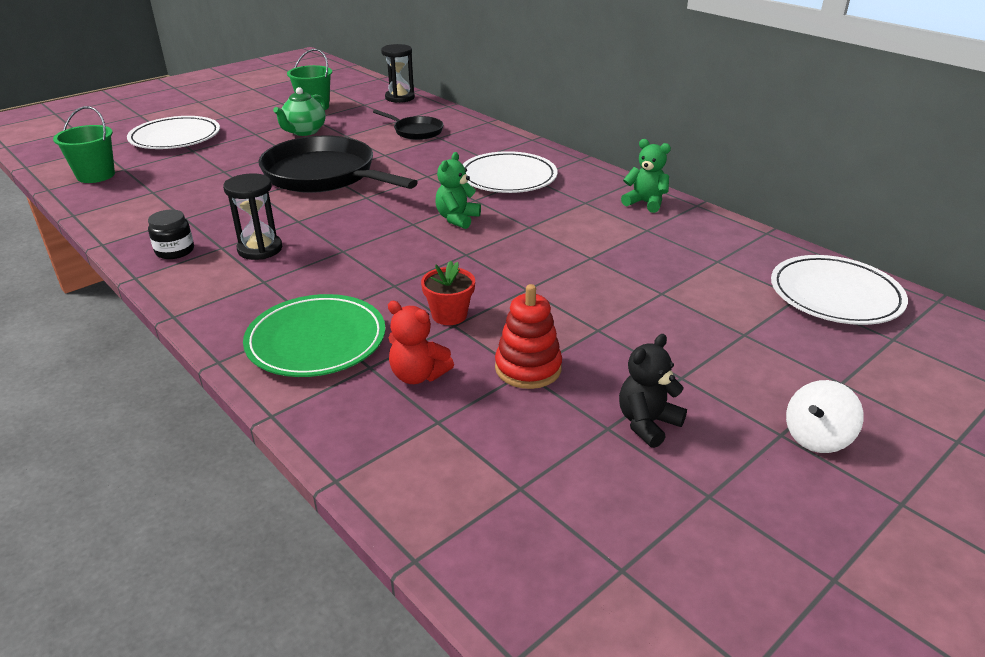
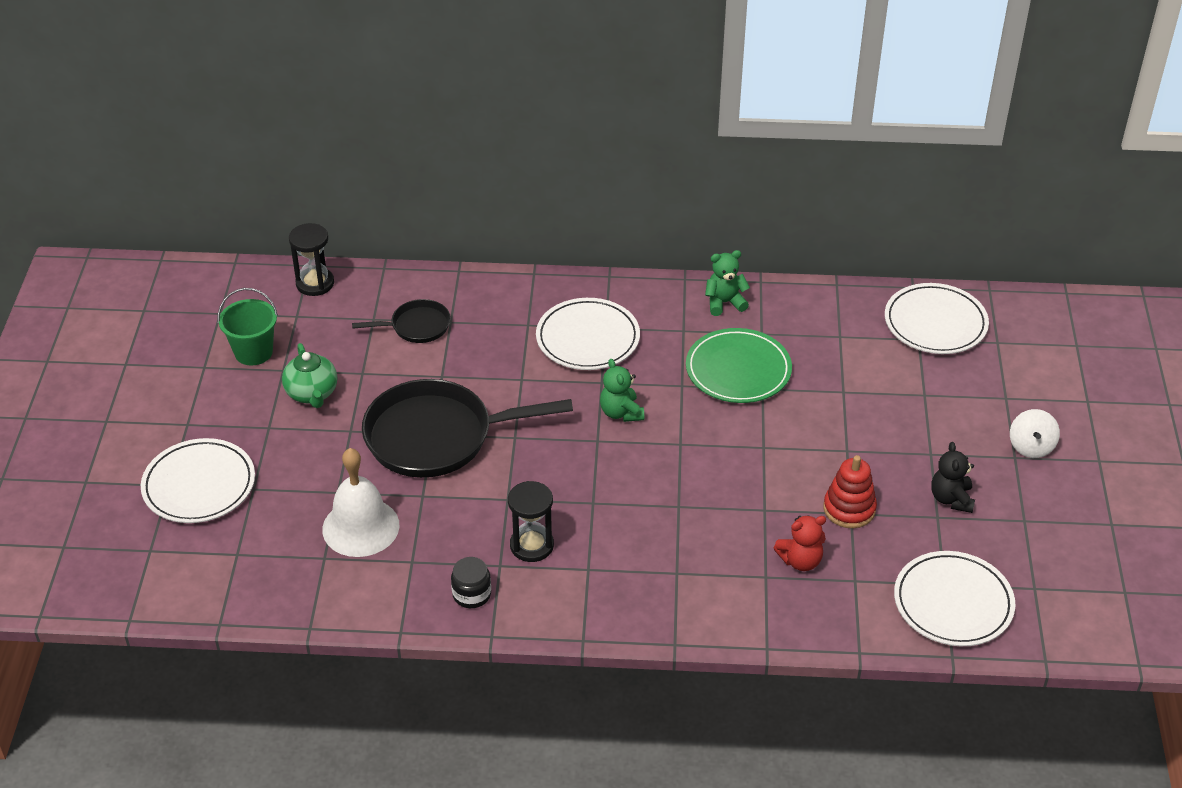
camera: 45 degrees left, 10 degrees up
(96, 175) = (228, 579): green bucket -> none
(198, 190) = (360, 527): none -> white bell
(316, 340) = (705, 584): green plate -> green plate (738, 370)
(449, 315) = (750, 504): red flower pot -> none
(501, 511) = (953, 603): none -> white plate

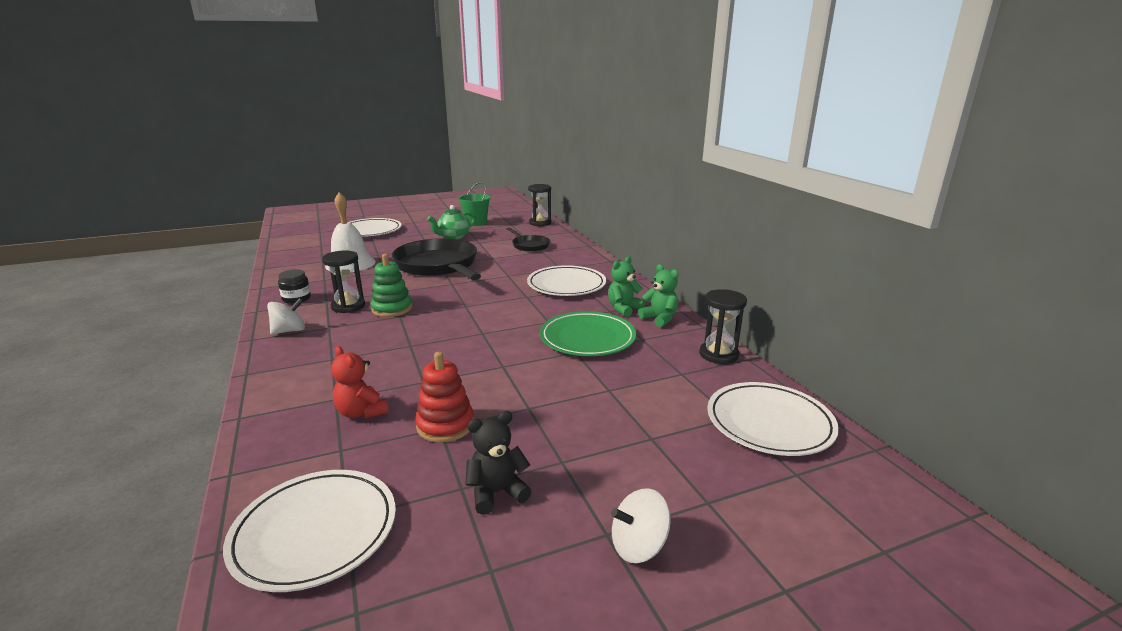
camera: 65 degrees right, 20 degrees down
(565, 506) = (392, 309): none -> green stacking toy
(578, 605) = (289, 331): none -> white spinning top
(621, 413) = (500, 307): green teddy bear -> green teddy bear (624, 309)
(819, 298) = (718, 354): none -> black hourglass

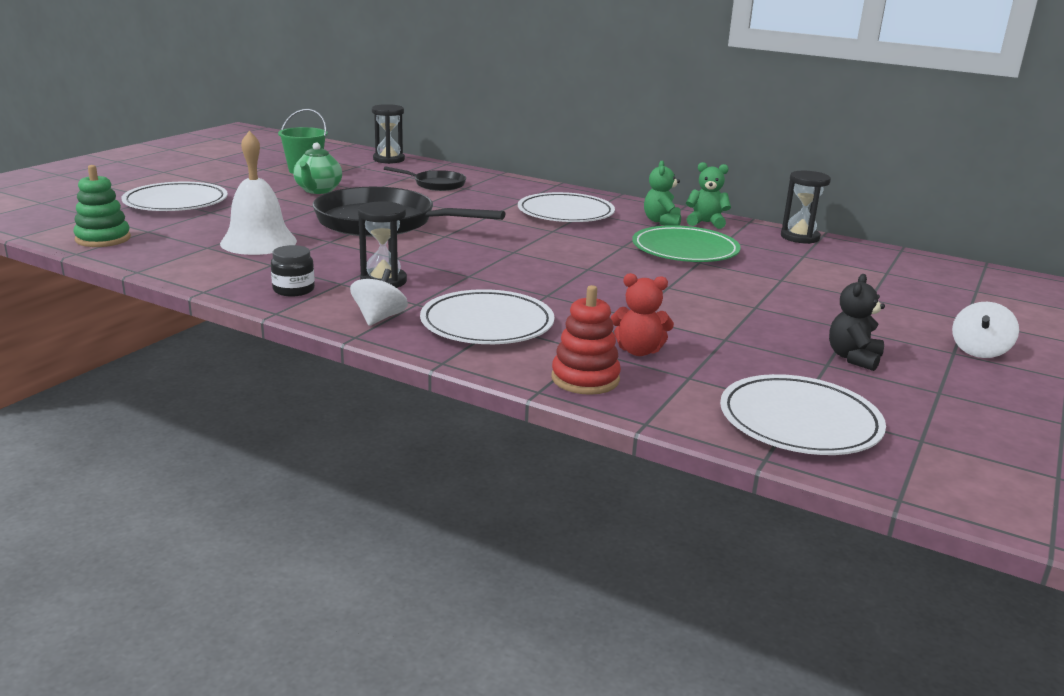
camera: 40 degrees left, 0 degrees up
(392, 309) = (441, 271): green stacking toy -> green stacking toy (103, 239)
(445, 425) = (725, 336): red stacking toy -> red stacking toy (585, 379)
(769, 423) = (912, 269): white plate -> white plate (487, 324)

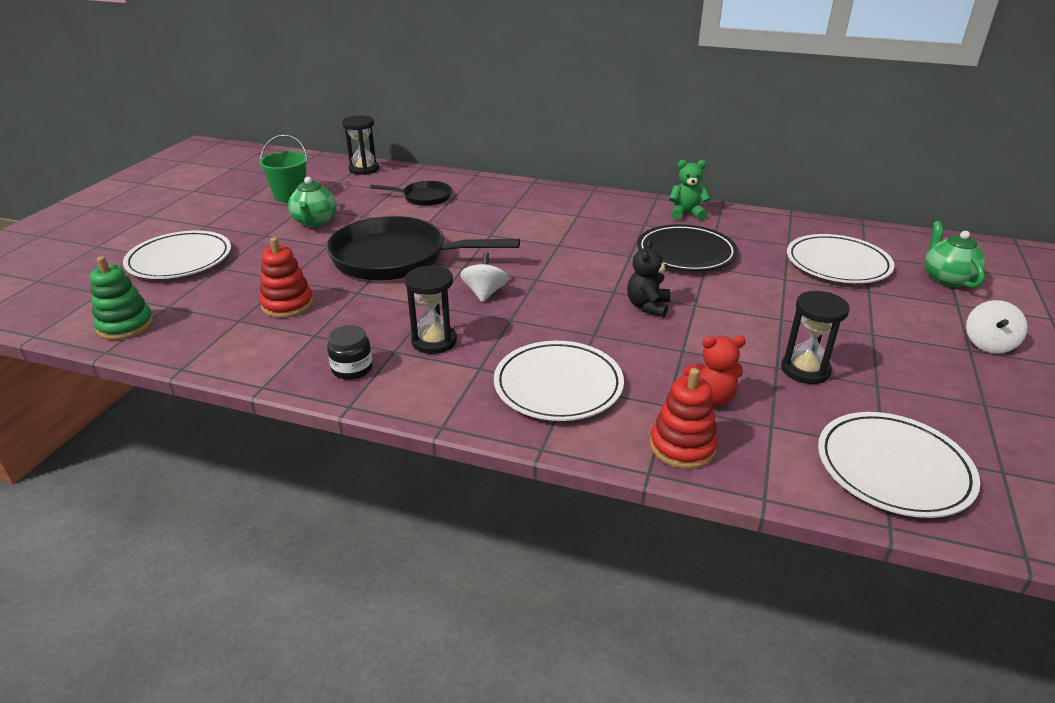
camera: 10 degrees left, 10 degrees up
(258, 242) = (287, 304): white bell -> red stacking toy
(379, 318) = (453, 395): white spinning top -> white spinning top (485, 293)
(565, 213) = (559, 219): white plate -> white plate (837, 264)
(662, 222) = (648, 218): green teddy bear -> none
(685, 250) = (686, 253): green plate -> black plate
(800, 237) = (773, 221): black hourglass -> black hourglass (805, 370)
(853, 358) = (894, 372): black teddy bear -> black teddy bear (647, 306)
(969, 299) = (947, 279): none -> green teapot

